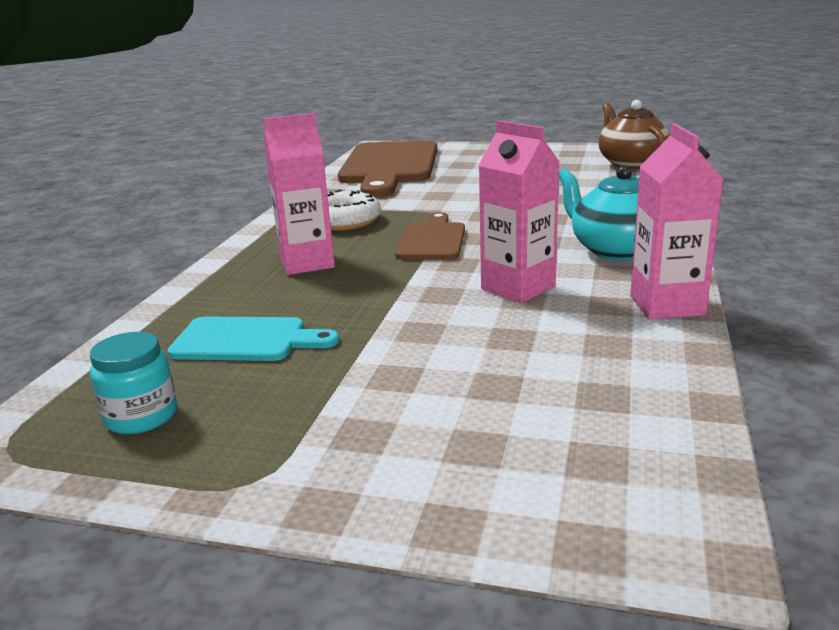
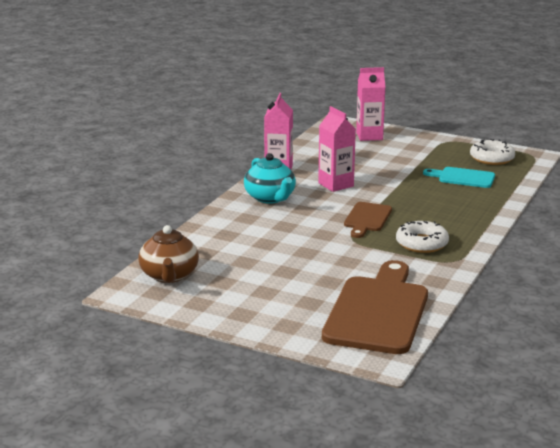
camera: 170 degrees left, 0 degrees up
(141, 416) = (492, 158): turquoise jar -> white donut
(307, 263) = (442, 213): pink carton -> pink carton (369, 136)

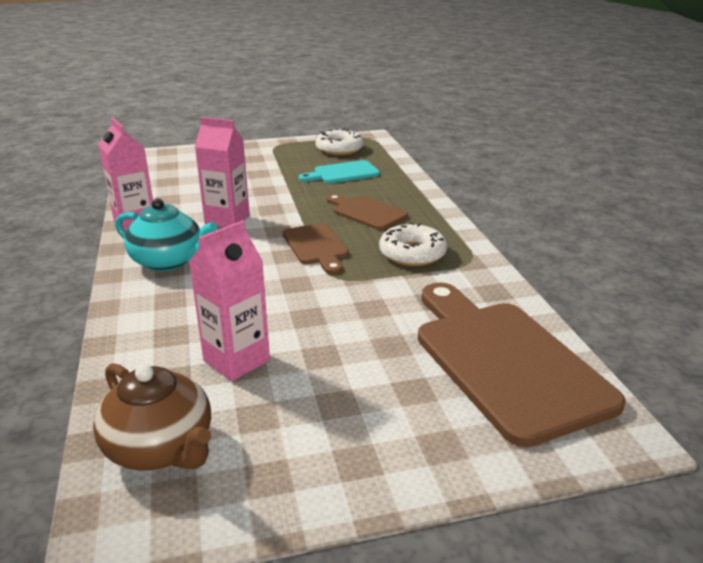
camera: 40 degrees left, 5 degrees up
(369, 136) = (193, 160): pink carton -> pink carton (236, 360)
(434, 209) = (366, 212): none -> brown cutting board

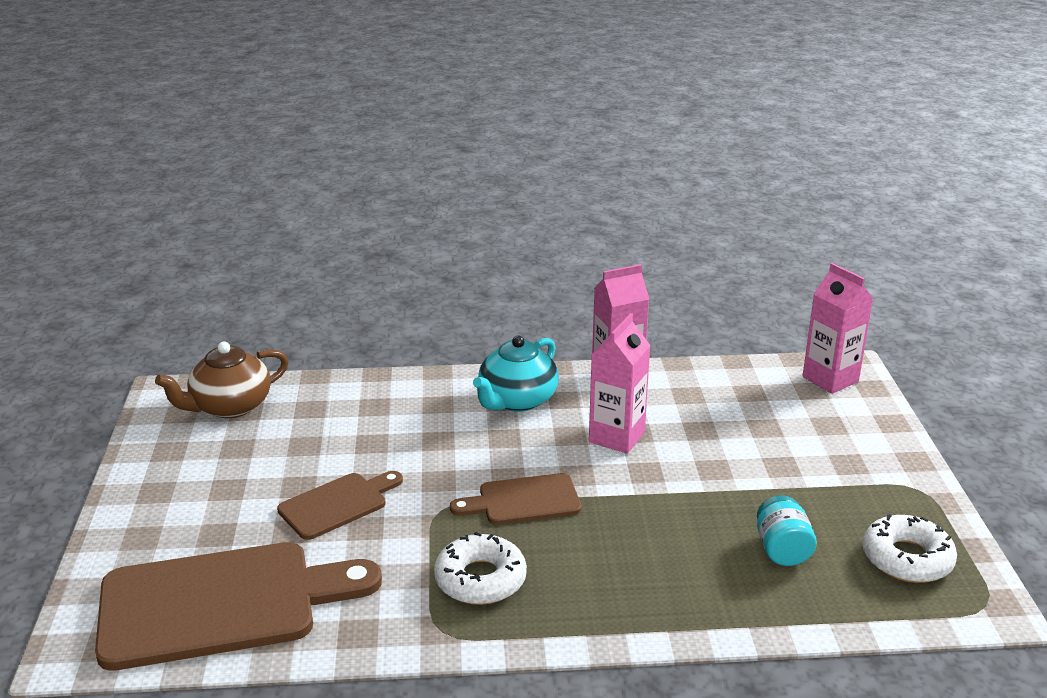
camera: 100 degrees right, 0 degrees up
(236, 360) = (317, 439): pink carton -> pink carton (830, 379)
(343, 173) = (782, 550): turquoise cutting board -> turquoise jar
(366, 212) = (620, 555): brown cutting board -> brown cutting board (338, 504)

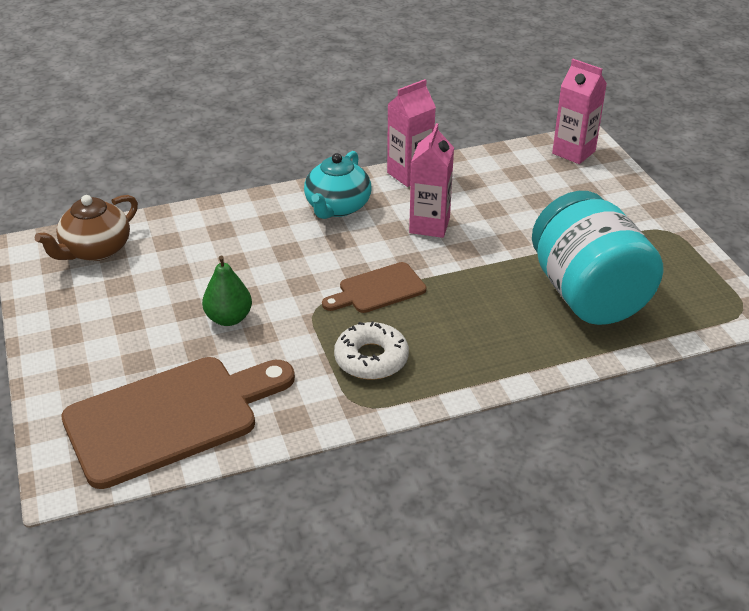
camera: 15 degrees left, 10 degrees up
(338, 504) = (229, 318): brown cutting board -> green pear
(782, 550) = (587, 294): turquoise jar -> turquoise jar, size x2.46
(907, 558) = (678, 285): white donut -> none

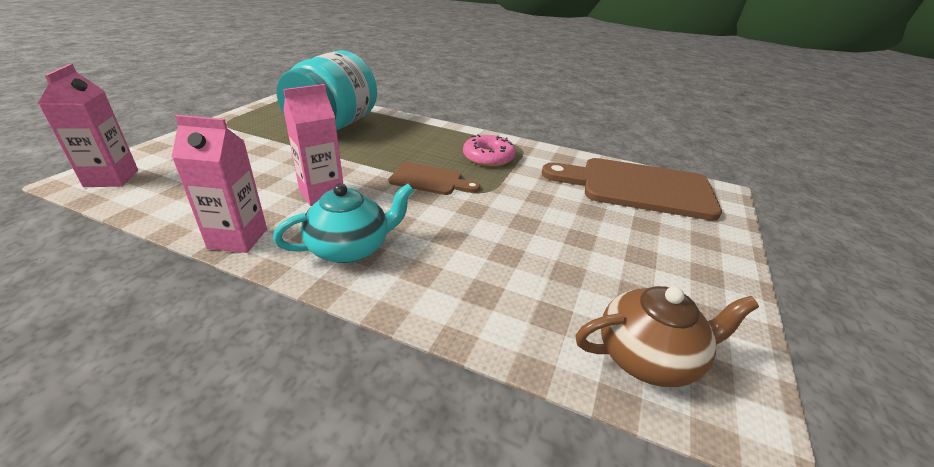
camera: 140 degrees left, 5 degrees down
(229, 318) = (553, 216): green pear -> none
(371, 358) = (488, 157): white donut -> pink donut

